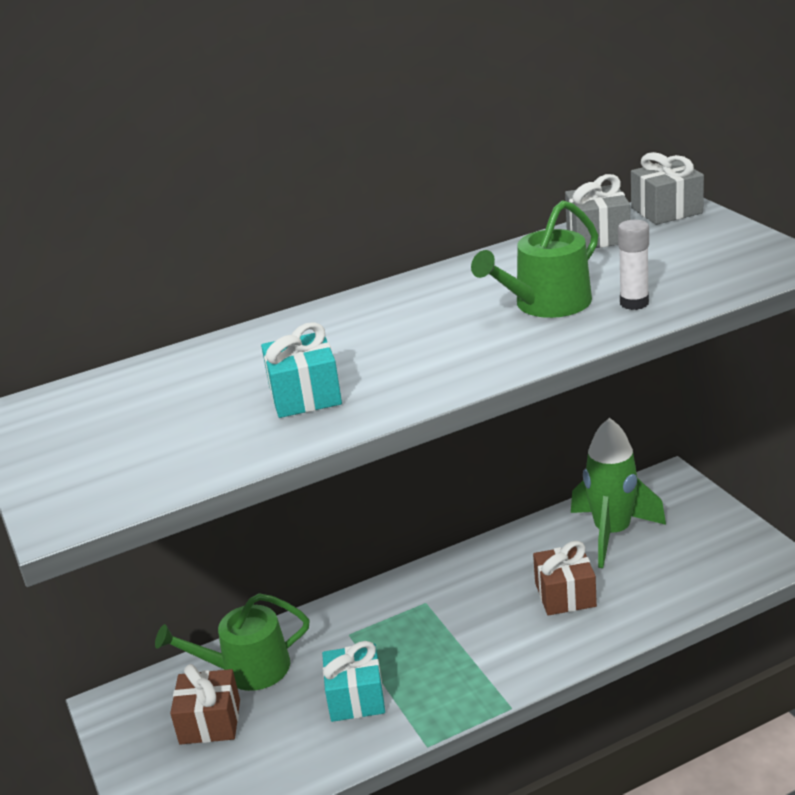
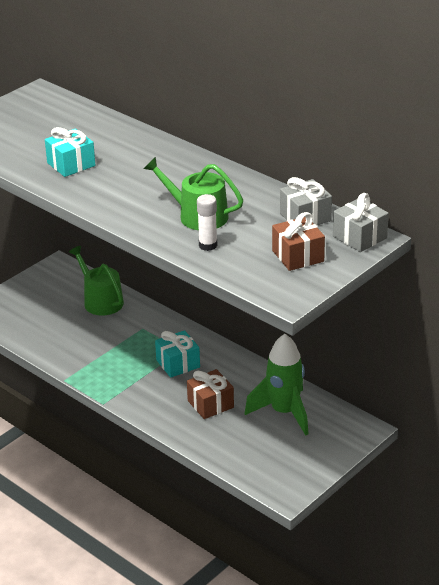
camera: 65 degrees right, 5 degrees up
(210, 722) = (57, 301): brown gift -> brown gift (298, 256)
(356, 698) = (91, 345): turquoise gift -> turquoise gift (178, 363)

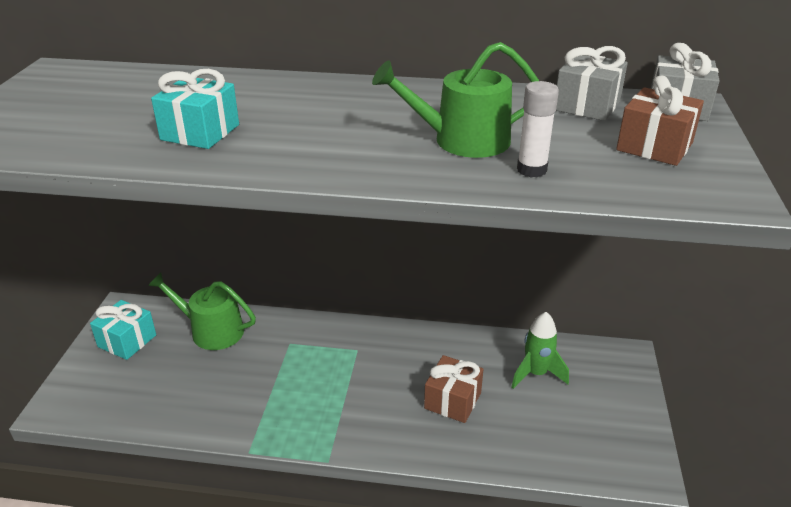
camera: 35 degrees left, 0 degrees up
(178, 363) = (369, 368): turquoise gift -> turquoise gift (127, 341)
(284, 412) = (536, 374): green rocket -> green rocket, size x0.66

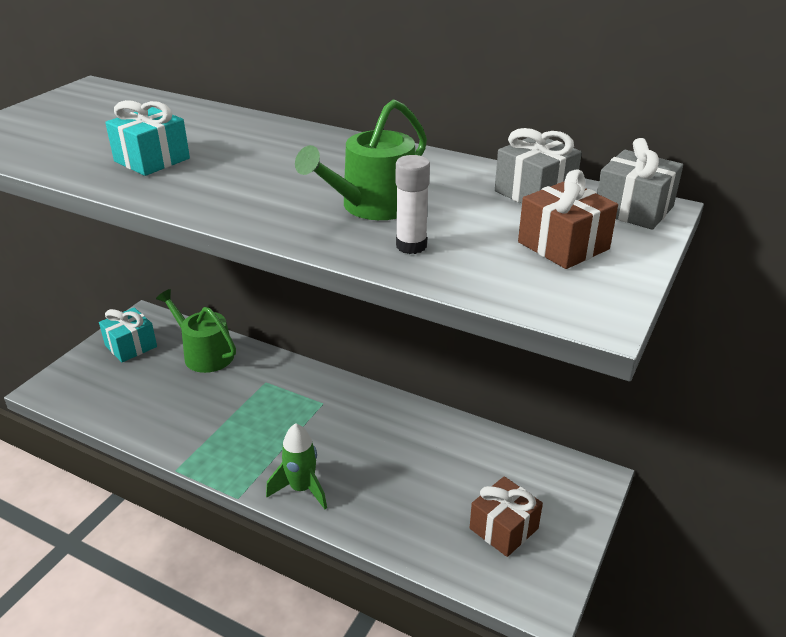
camera: 20 degrees right, 0 degrees up
(452, 400) = (385, 474): brown gift -> brown gift (503, 528)
(462, 140) = (373, 206): green watering can -> green watering can turned 60 degrees counterclockwise
(536, 374) = (484, 471): green rocket -> green rocket (302, 489)

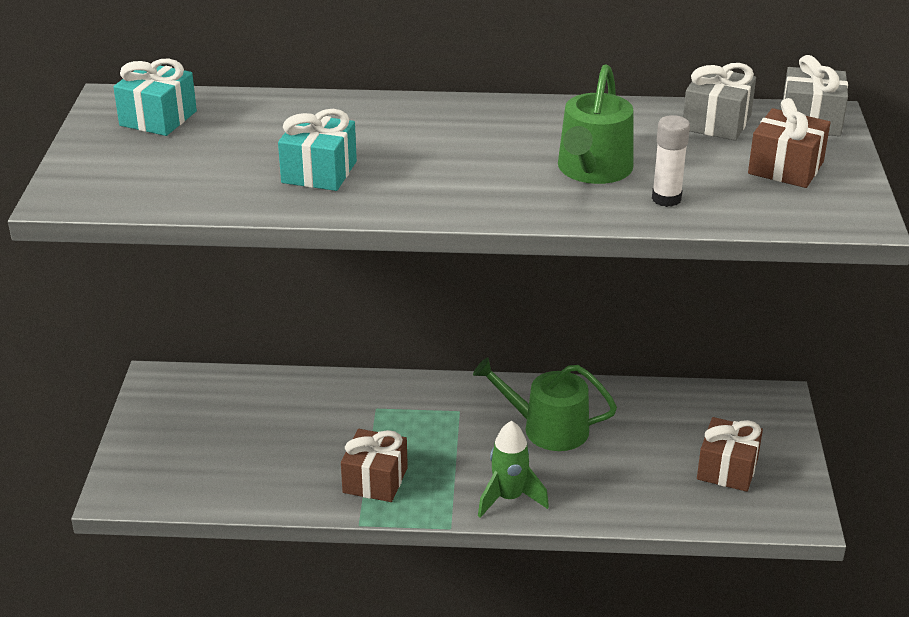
camera: 25 degrees left, 0 degrees up
(131, 346) = (176, 416): turquoise gift -> turquoise gift (158, 118)
(204, 354) = (276, 399): green watering can -> green watering can (547, 428)
(217, 438) = (375, 480): none -> brown gift

